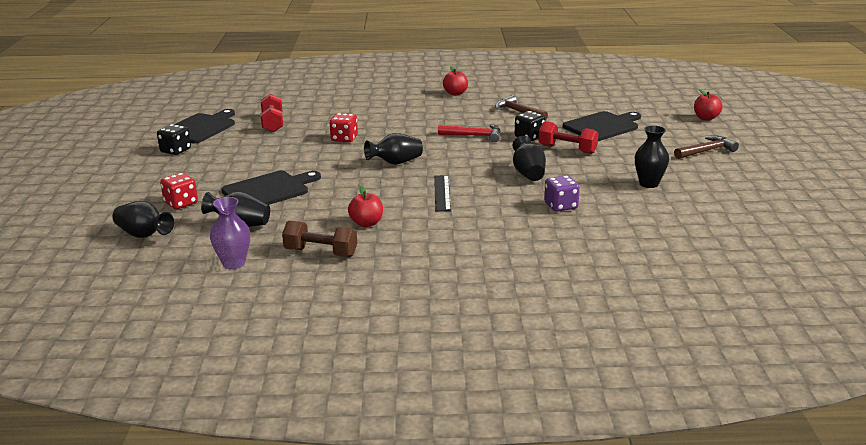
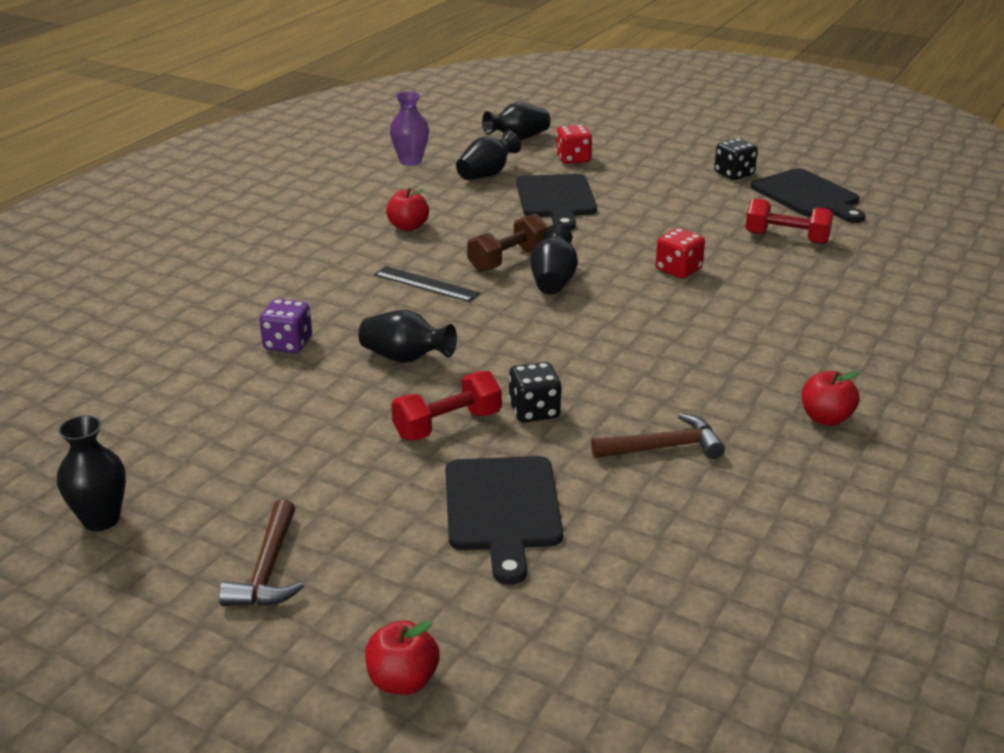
camera: 120 degrees right, 5 degrees up
(321, 253) = (378, 195): brown dumbbell -> brown dumbbell (507, 259)
(474, 136) = (590, 365): red hammer -> none
(648, 184) = (248, 439): black vase -> black vase (101, 519)

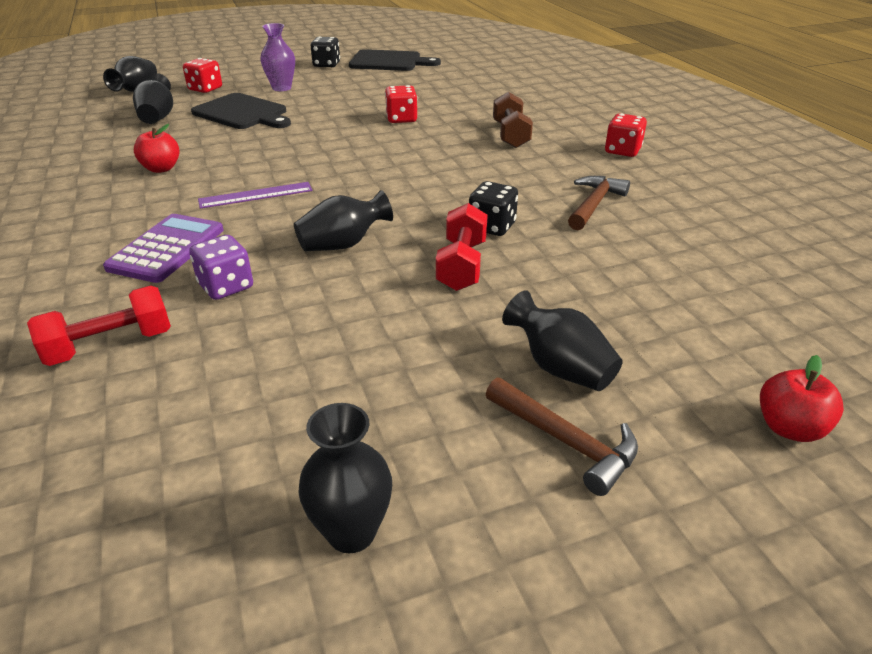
camera: 50 degrees left, 5 degrees up
(304, 296) = (167, 249): none -> purple calculator
(410, 161) = (72, 130): purple vase -> purple vase (281, 88)
(426, 284) = (256, 195): black ruler -> purple ruler
(502, 509) = (599, 288): black cutting board -> none
(507, 259) = (284, 157): brown dumbbell -> brown dumbbell (510, 135)
(553, 281) = (342, 155): black vase -> black vase (559, 367)
(786, 238) = (422, 83): red dumbbell -> red dumbbell (110, 345)
(825, 418) = (622, 151): red apple -> red dice

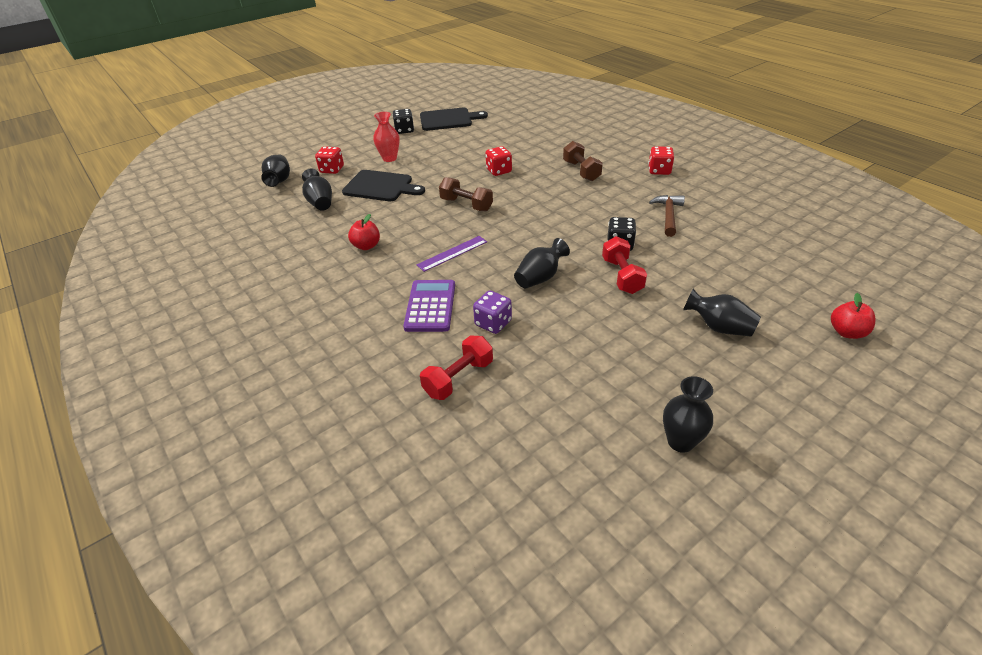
camera: 15 degrees left, 5 degrees up
(281, 88) = (389, 158): purple vase -> red vase
(326, 147) = (466, 205): none -> brown dumbbell
(565, 441) = (748, 368): brown hammer -> none

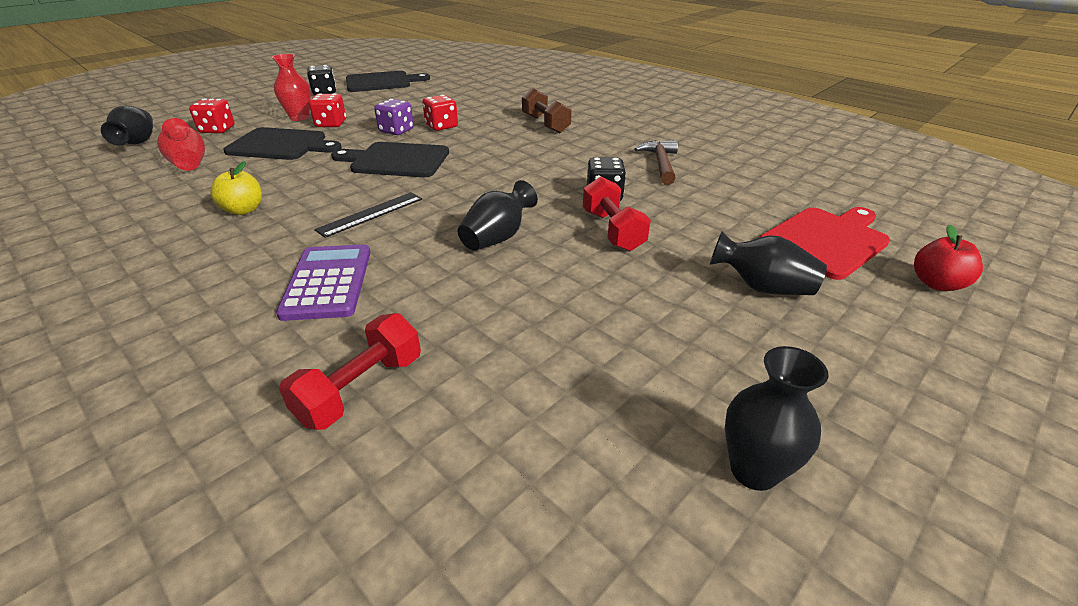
camera: 10 degrees left, 5 degrees down
(320, 202) = (189, 163): black vase -> red vase
(366, 246) = (244, 210): red apple -> yellow apple
(452, 253) = (370, 214): purple ruler -> black ruler
(466, 205) = (396, 160): brown dumbbell -> black cutting board
(493, 323) = (425, 300): purple dice -> purple dice (396, 131)
(659, 170) = (640, 122): red dice -> red dice (331, 124)
(778, 292) = (826, 240): none -> red cutting board

